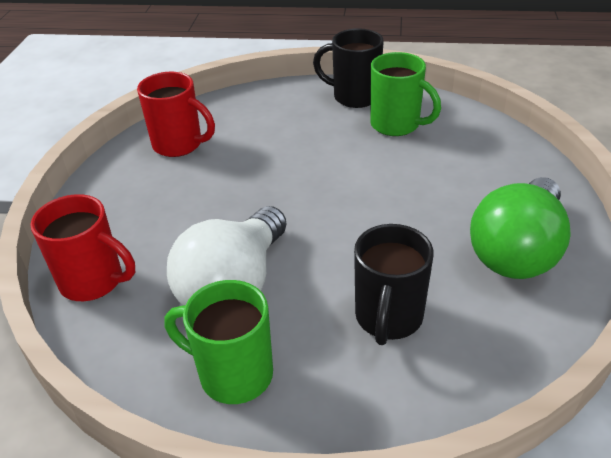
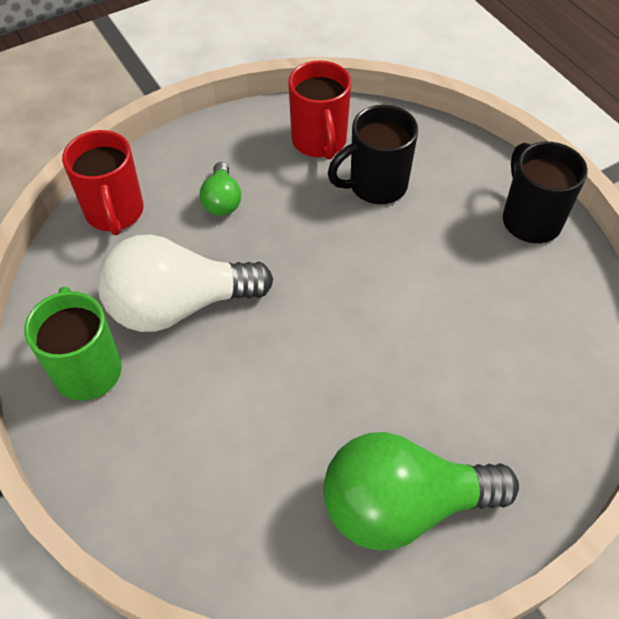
camera: 50 degrees right, 15 degrees up
(165, 215) = (222, 201): none -> green light bulb
(388, 318) = (224, 442): black mug -> black mug (375, 186)
(397, 125) = (516, 286): green mug -> none

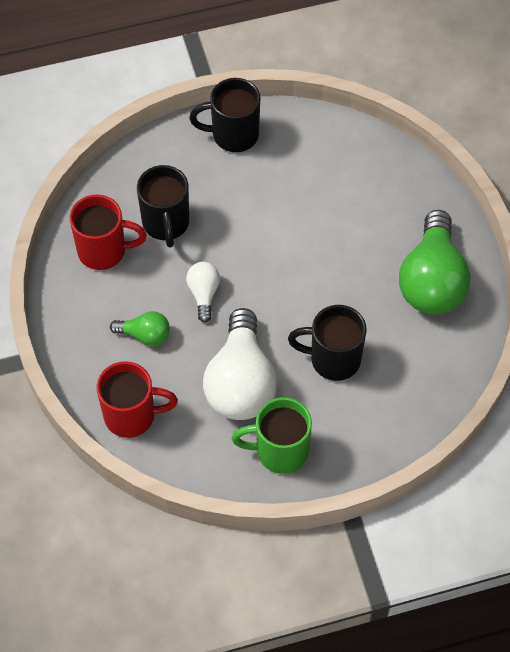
camera: 75 degrees left, 5 degrees up
(236, 401) = (333, 359): none -> black mug
(293, 241) = (203, 294): none -> white light bulb

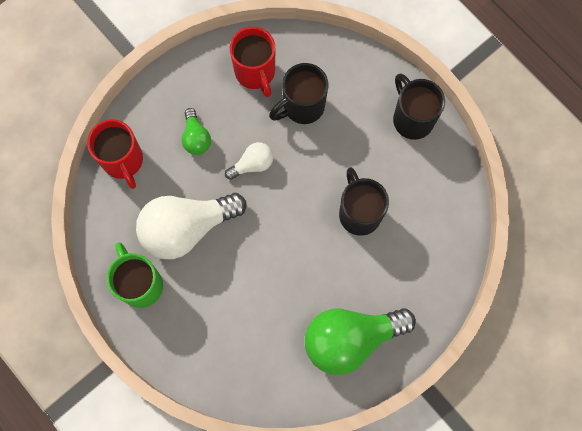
camera: 65 degrees right, 15 degrees up
(333, 359) = (239, 290): black mug -> black mug (359, 213)

